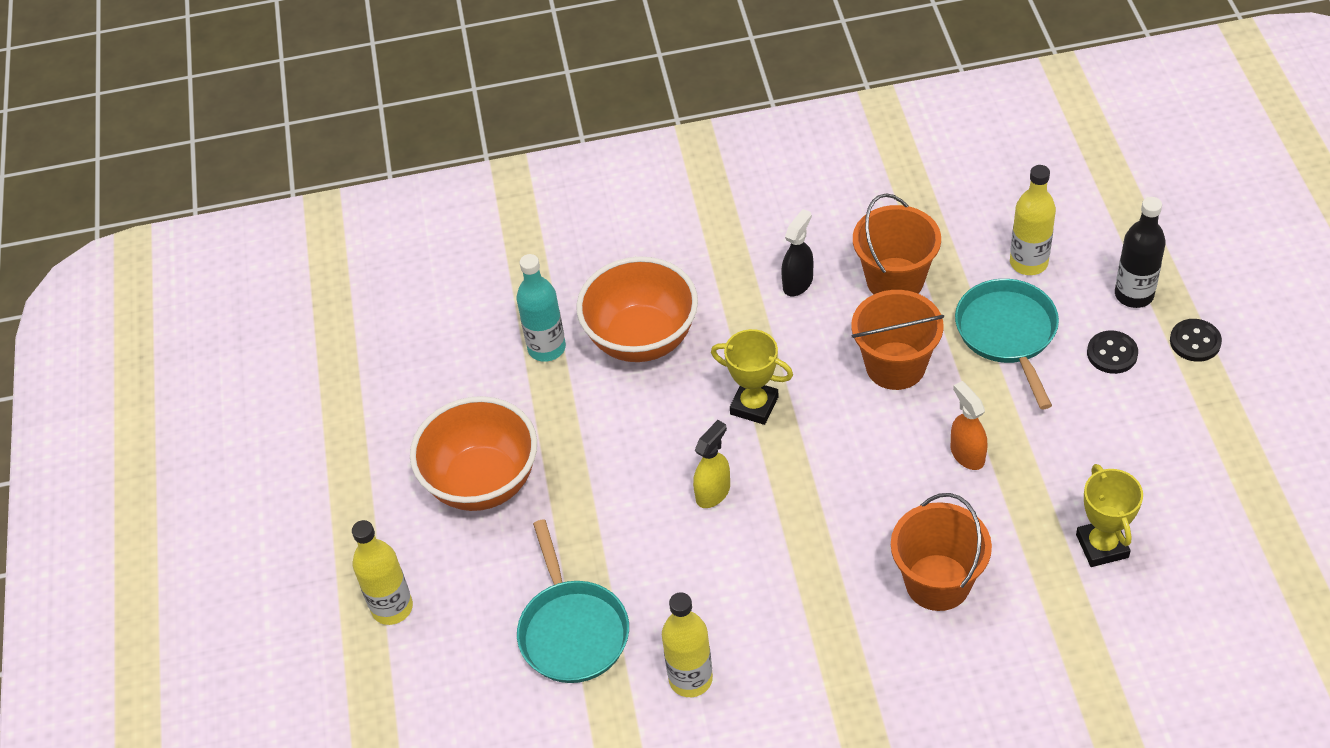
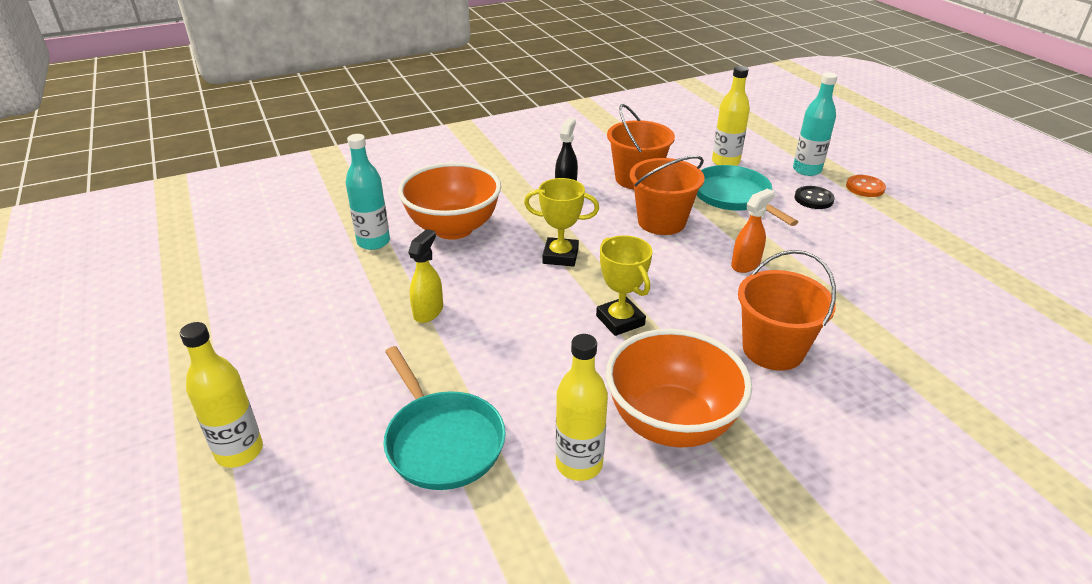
camera: 20 degrees left, 15 degrees down
(482, 482) = (328, 335): orange bowl -> orange bowl (671, 423)
(713, 492) = (547, 315): yellow spray bottle -> yellow spray bottle (428, 311)
(967, 454) = (745, 264): orange spray bottle -> orange spray bottle turned 90 degrees clockwise
(1102, 546) = (888, 306): yellow trophy -> yellow trophy (620, 320)
(1134, 295) = (807, 170): black bottle -> turquoise bottle
(1195, 342) = (865, 187): black button -> orange button

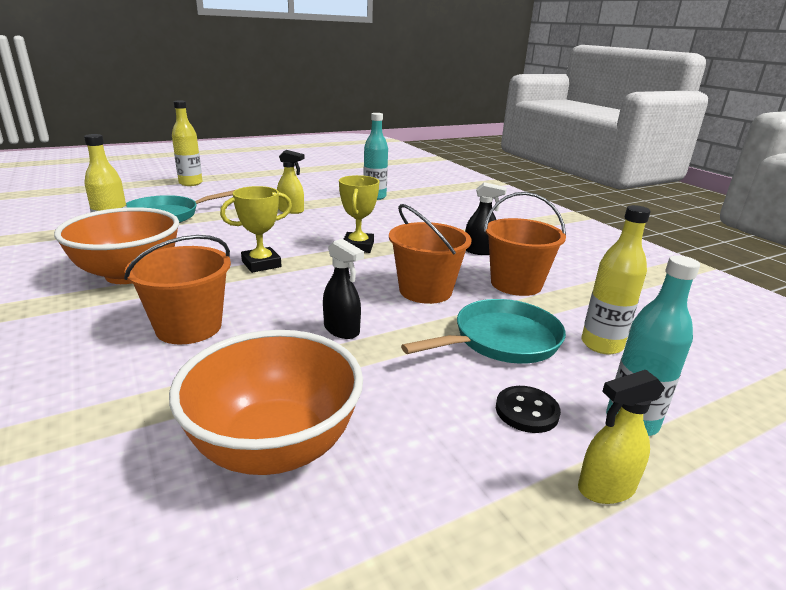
camera: 85 degrees right, 10 degrees down
(453, 228) = (396, 215): orange bowl -> orange bowl (274, 447)
(745, 264) = (342, 330): orange spray bottle -> black spray bottle
(865, 187) = (605, 488): orange button -> yellow spray bottle

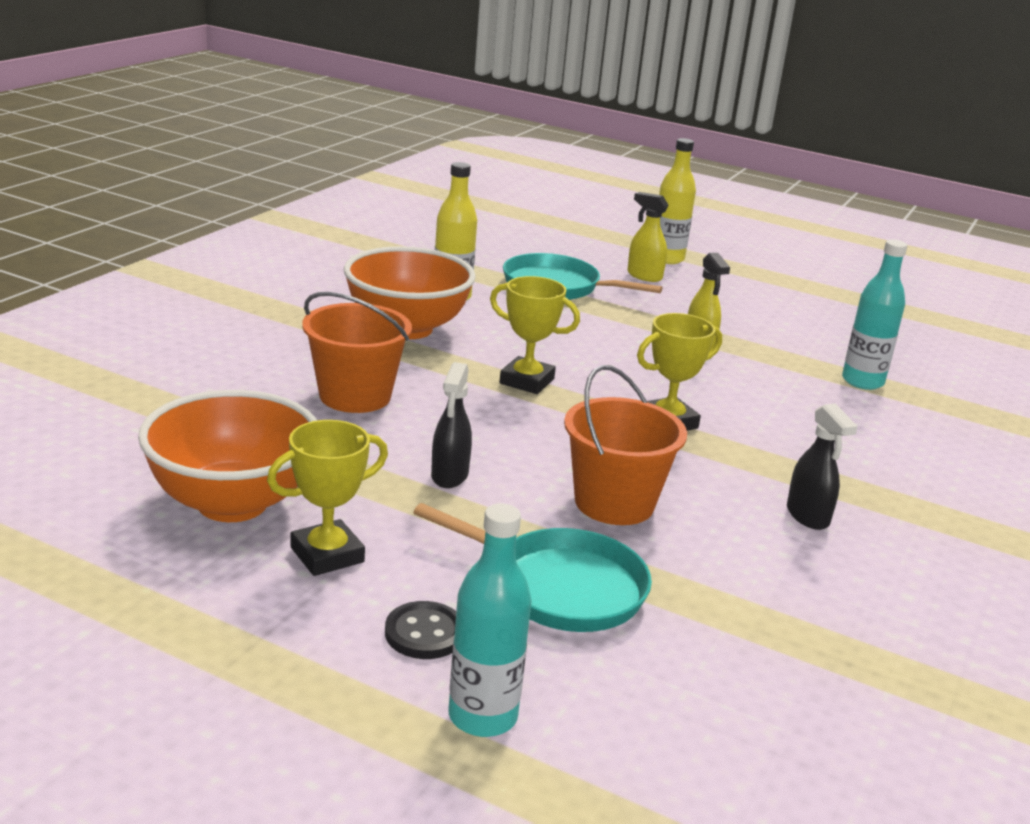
camera: 55 degrees right, 0 degrees up
(397, 421) = (327, 555): none -> yellow trophy
(516, 284) = (740, 570): orange bucket -> none
(601, 345) = (650, 673): yellow bottle -> none
(605, 488) = (339, 707): yellow spray bottle -> yellow spray bottle (644, 276)

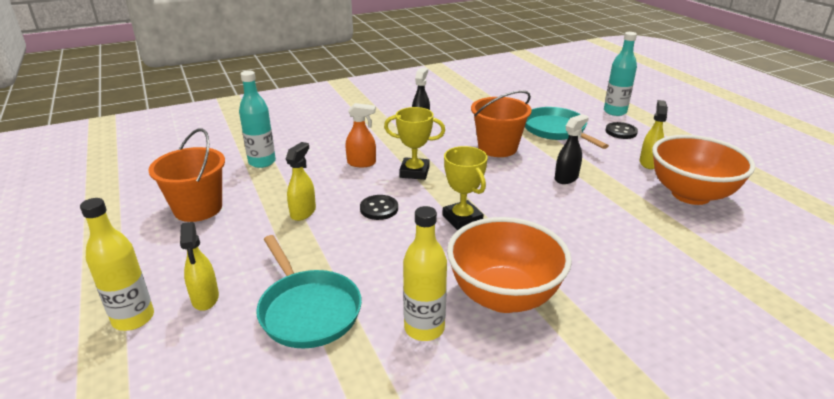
camera: 140 degrees left, 5 degrees up
(327, 555) = (648, 163): yellow trophy -> yellow spray bottle
(355, 396) = (589, 240): orange bucket -> orange bucket (198, 208)
(632, 367) = (379, 209): none -> black button
(753, 415) = (362, 163): none -> orange spray bottle

